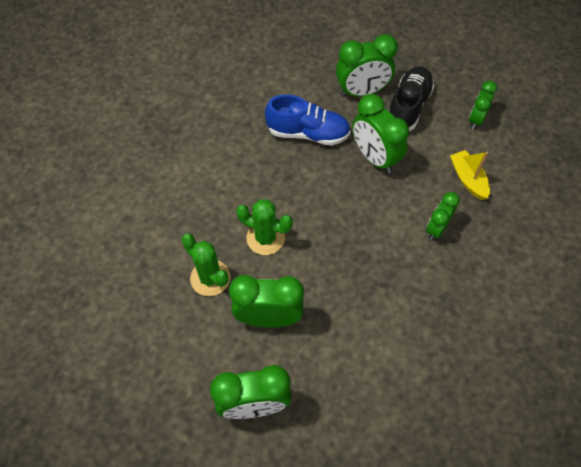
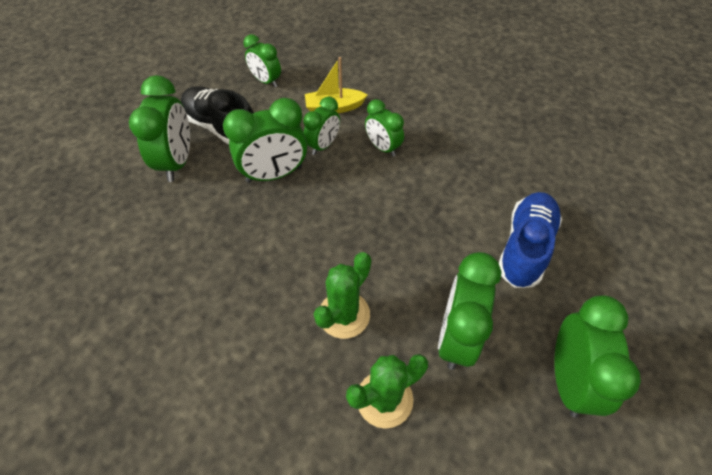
camera: 75 degrees left, 5 degrees down
(308, 133) = (208, 230): blue shoe -> blue shoe (525, 247)
(419, 183) = (323, 145): none -> green clock

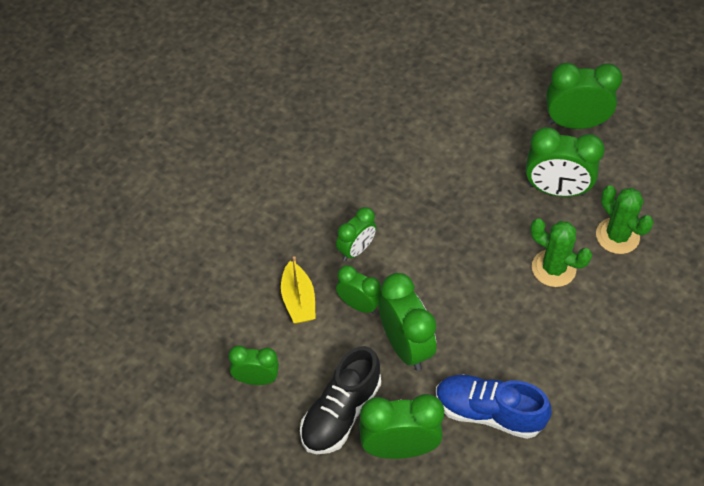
camera: 95 degrees left, 0 degrees up
(266, 81) = (256, 379): green clock -> green clock turned 120 degrees counterclockwise
(525, 247) = (462, 140): blue shoe -> blue shoe (489, 413)

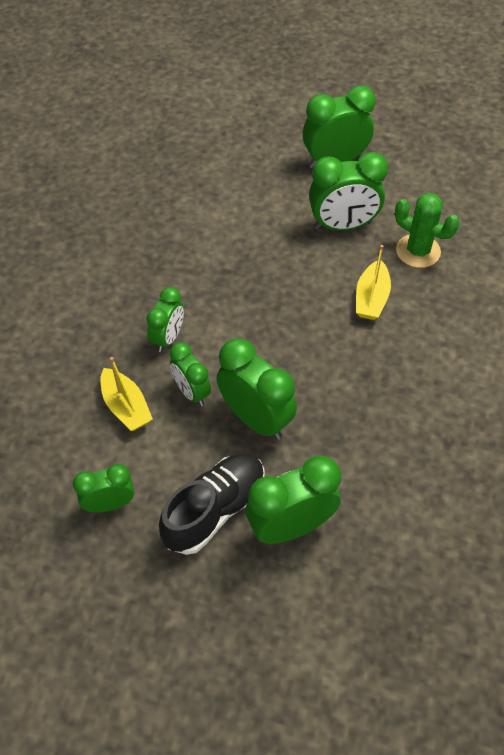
camera: 20 degrees left, 0 degrees up
(340, 413) = (215, 510): black shoe -> black shoe turned 150 degrees counterclockwise
(358, 305) = (191, 392): green clock -> green clock turned 135 degrees counterclockwise
(489, 413) = (367, 459): blue shoe -> none
(553, 268) = (371, 298): green cactus -> yellow boat

